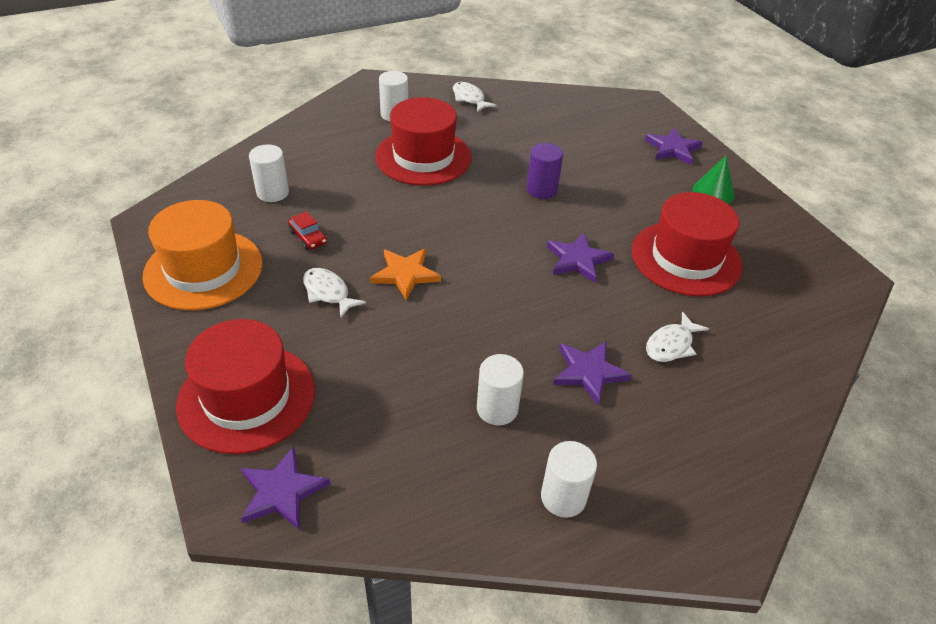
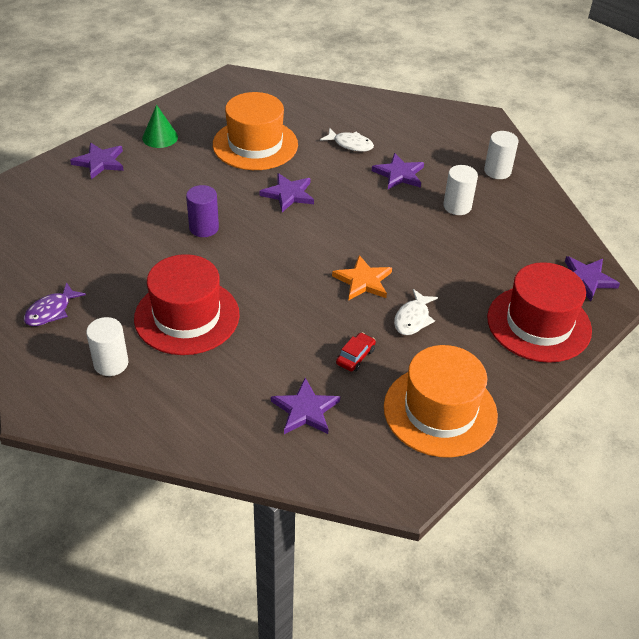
camera: 110 degrees left, 0 degrees up
(273, 192) = (305, 410): white cylinder -> purple star
(469, 98) = (51, 311): white fish -> purple fish
(686, 258) = (255, 145): red hat -> orange hat

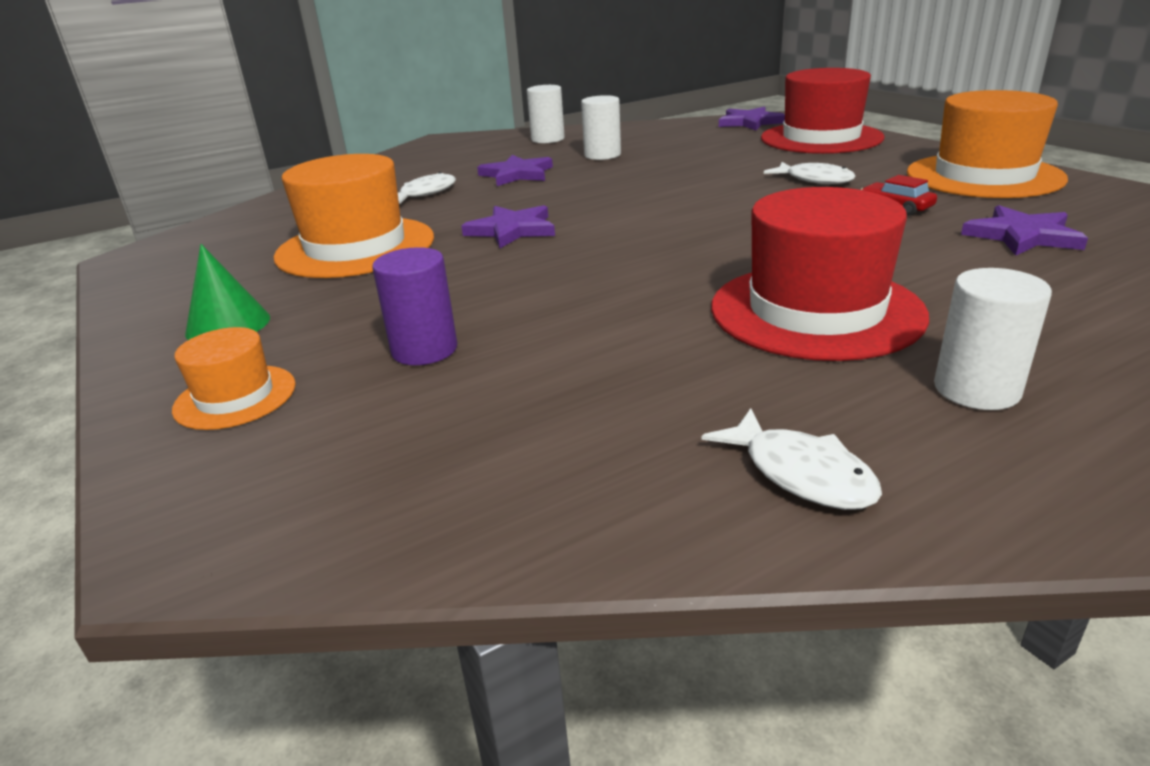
camera: 70 degrees left, 15 degrees down
(51, 311) = (800, 473): purple fish -> white fish
(100, 162) = (235, 397): purple star -> orange hat
(204, 228) = (561, 291): purple cylinder -> purple cylinder (424, 350)
(363, 281) = (736, 198): orange star -> none

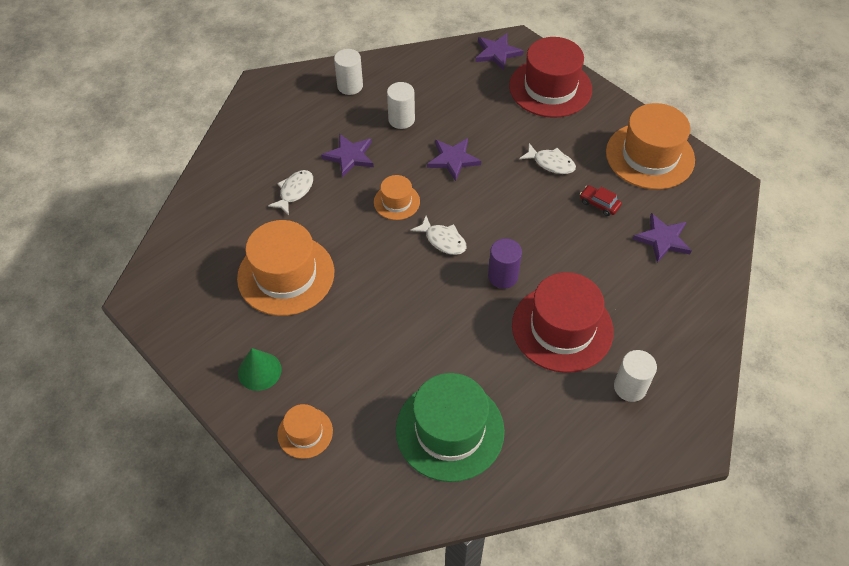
camera: 15 degrees left, 25 degrees up
(424, 350) = (380, 383): purple cylinder -> purple cylinder (503, 276)
(512, 230) = (377, 246): purple star -> purple star (453, 159)
(529, 417) = (450, 430): none -> green hat
(563, 201) = (396, 202): none -> orange hat
(800, 473) = (564, 451): white fish -> white fish (443, 240)

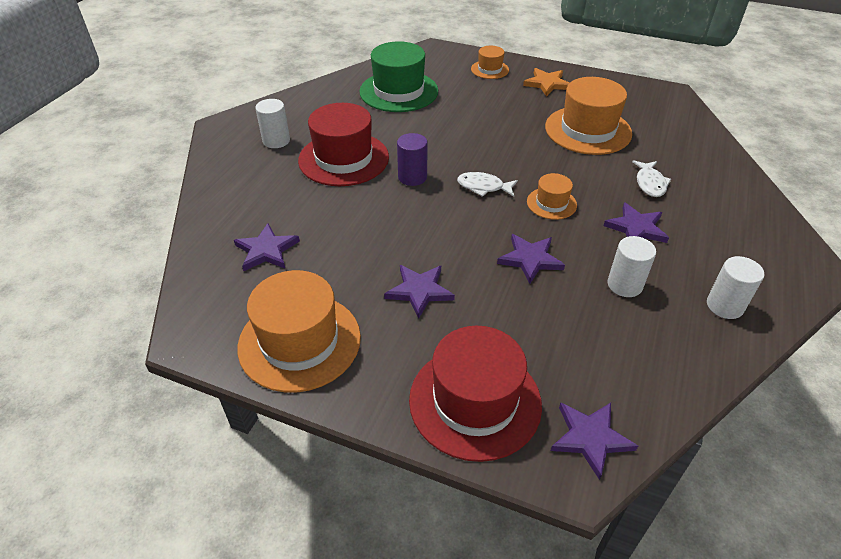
camera: 155 degrees right, 10 degrees down
(259, 371) = (547, 84): green cone -> orange star
(551, 163) = (419, 291): white fish -> purple star
(599, 204) = (345, 264): red car -> none

